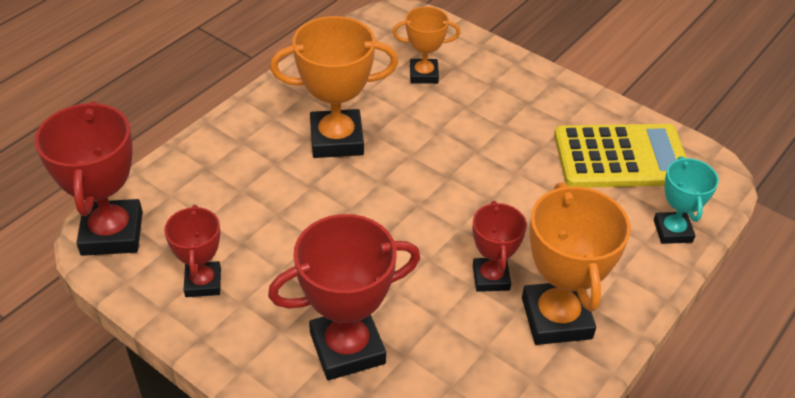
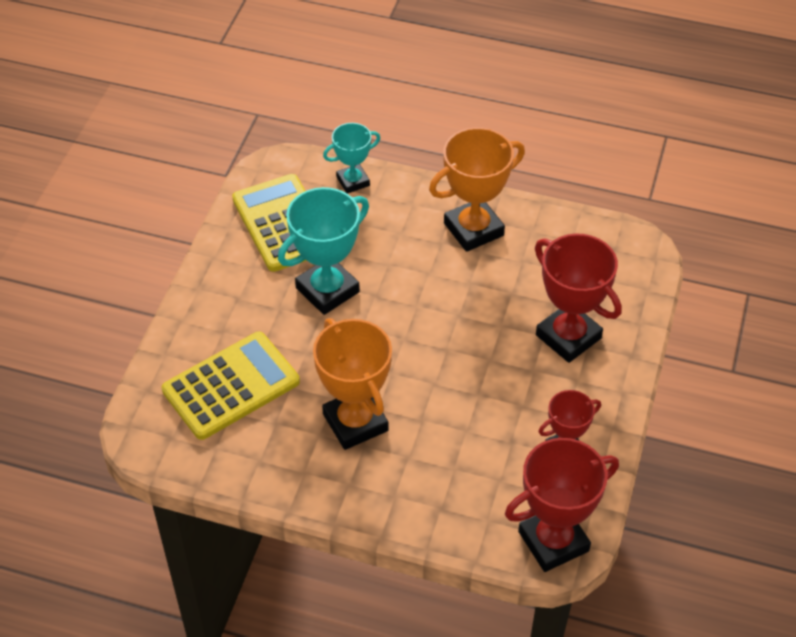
camera: 110 degrees left, 5 degrees up
(424, 75) = (231, 386): orange trophy -> yellow calculator
(491, 278) = (457, 273): red trophy -> none
(512, 165) = (327, 290): none -> turquoise trophy

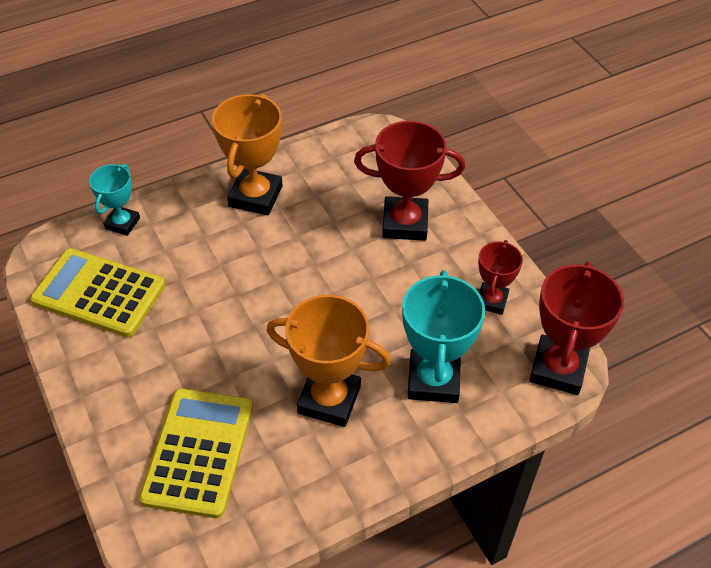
camera: 45 degrees left, 0 degrees up
(327, 290) = (194, 317): turquoise trophy -> turquoise trophy (433, 380)

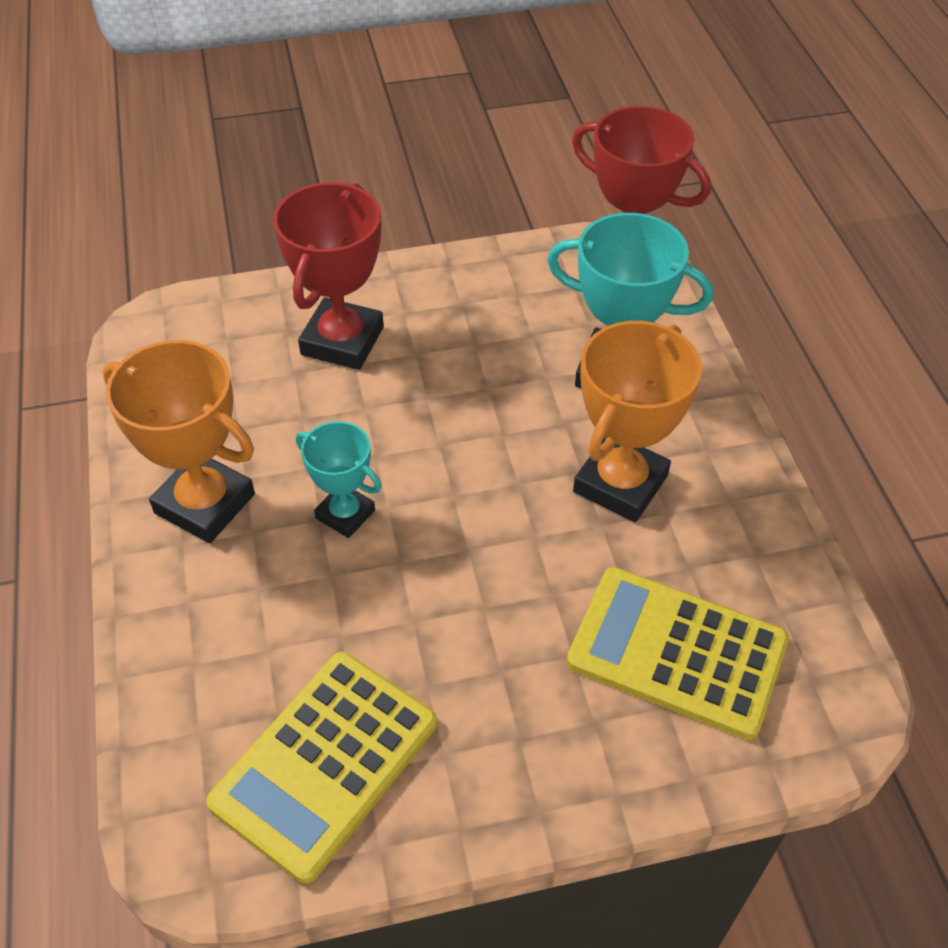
camera: 75 degrees left, 0 degrees up
(122, 223) = (174, 709): turquoise trophy -> turquoise trophy (345, 514)
(491, 301) = (508, 290): red trophy -> none

